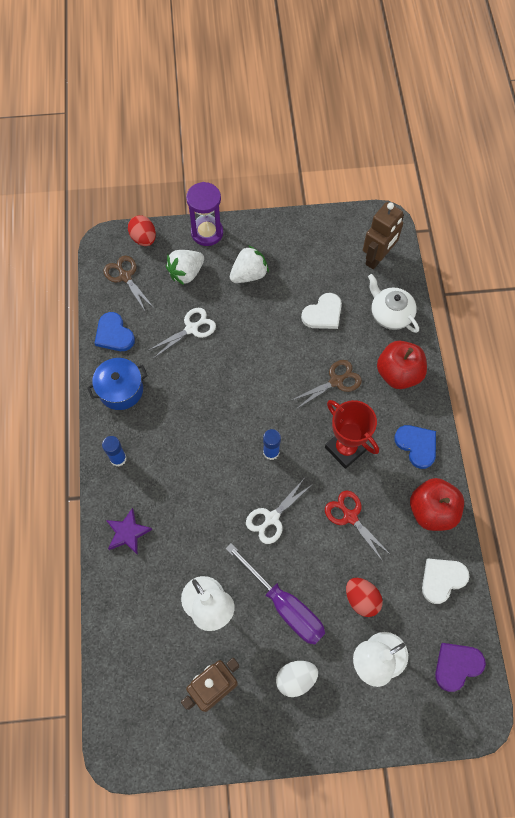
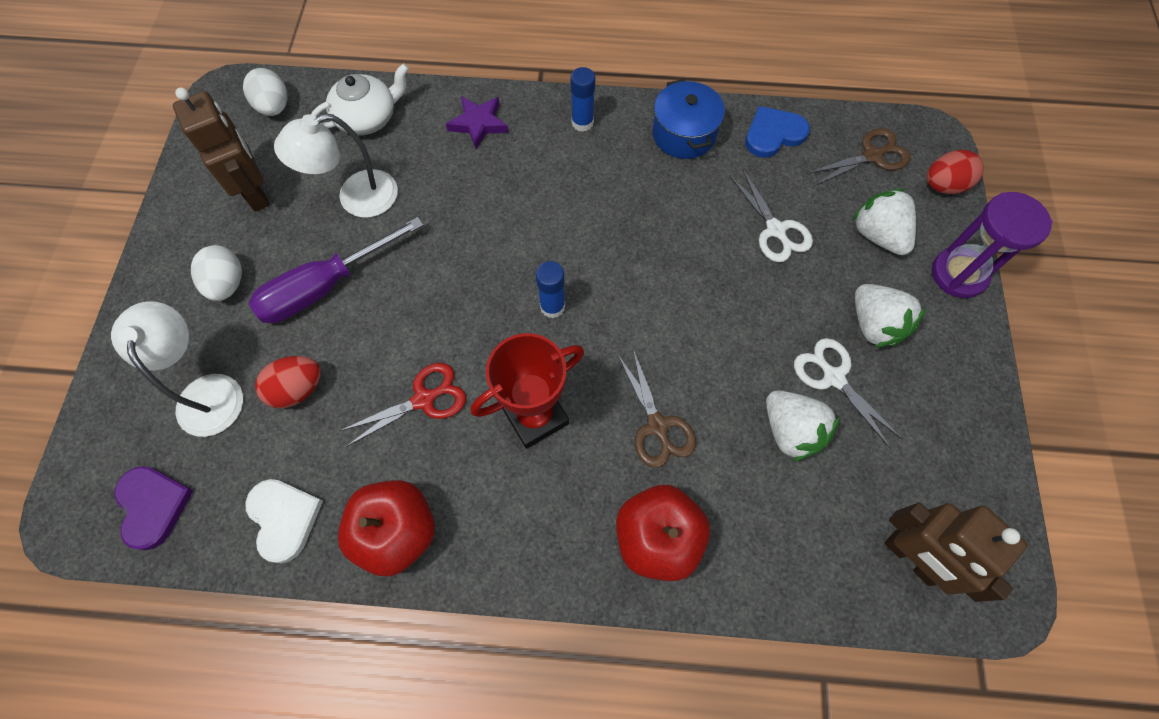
camera: 100 degrees right, 0 degrees up
(129, 703) = (274, 107): none -> white egg
(272, 518) = (452, 291): white scissors -> white scissors (833, 378)
(323, 314) = (790, 431): white heart -> white strawberry
(390, 314) = (782, 553): white teapot -> white teapot (368, 118)
(417, 445) = (516, 536): blue heart -> none

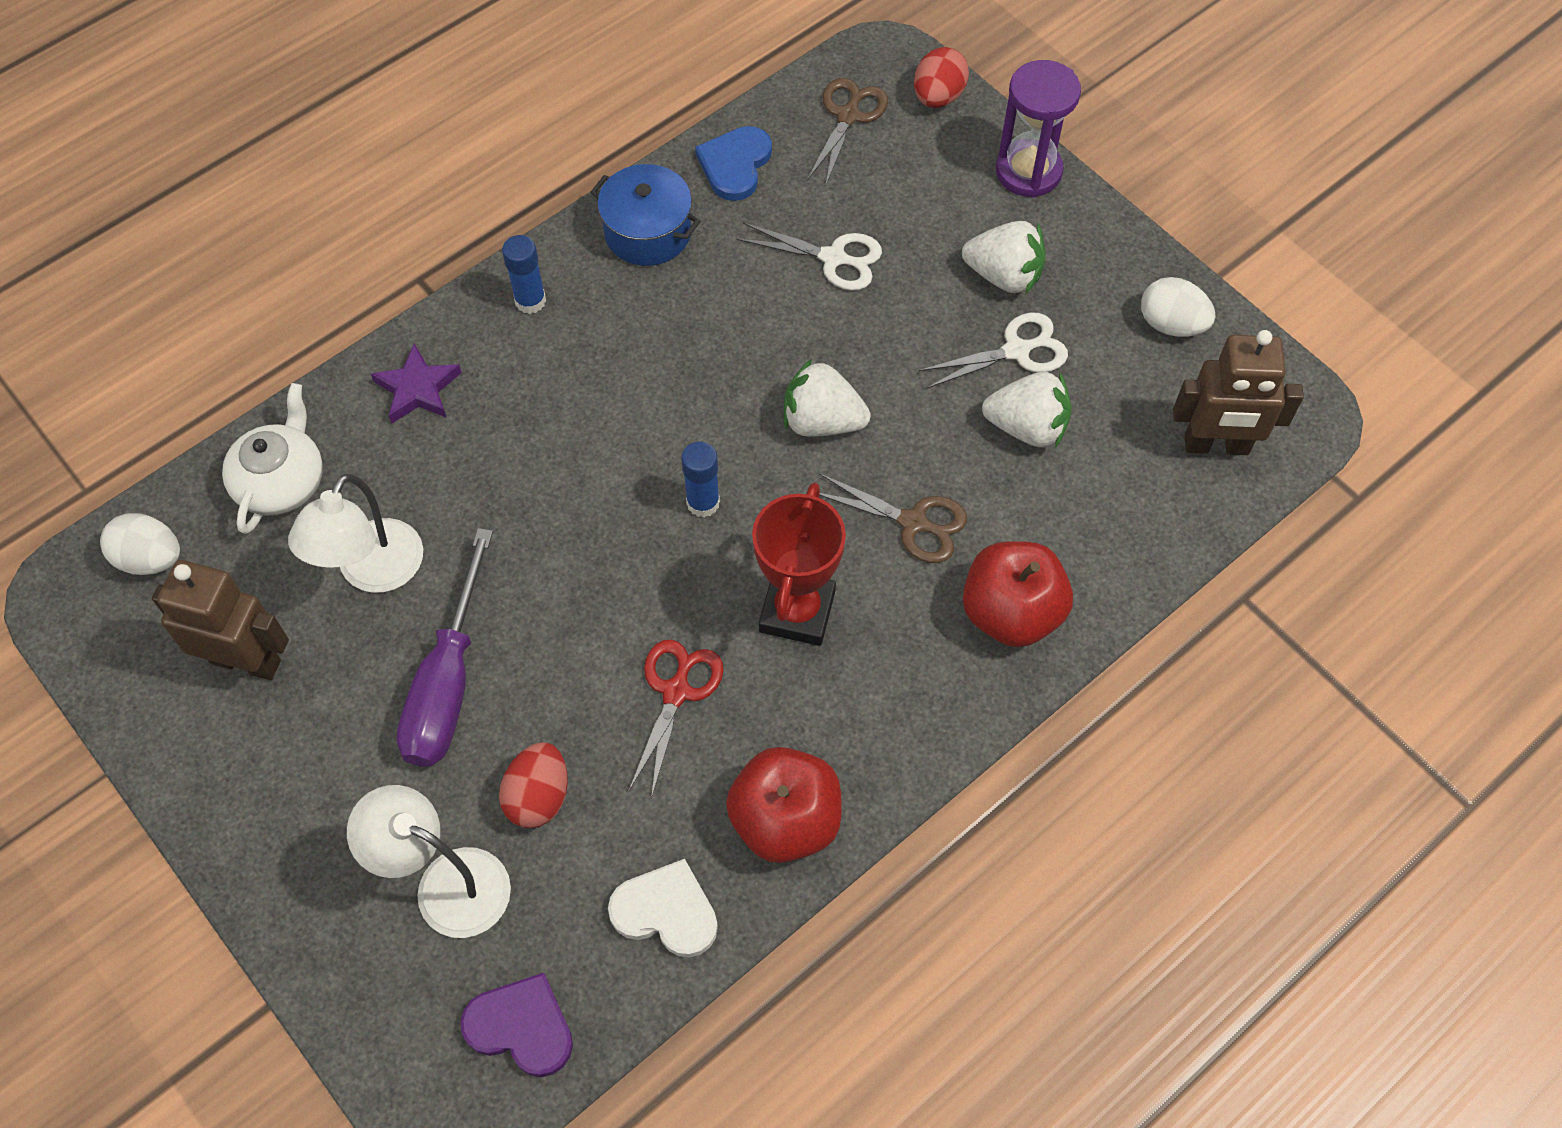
camera: 45 degrees left, 5 degrees down
(227, 284) = (334, 773): white egg -> white egg (1171, 324)
(833, 378) = (1016, 351): white scissors -> white scissors turned 150 degrees clockwise
(877, 235) = (927, 190): white strawberry -> white strawberry (822, 421)

